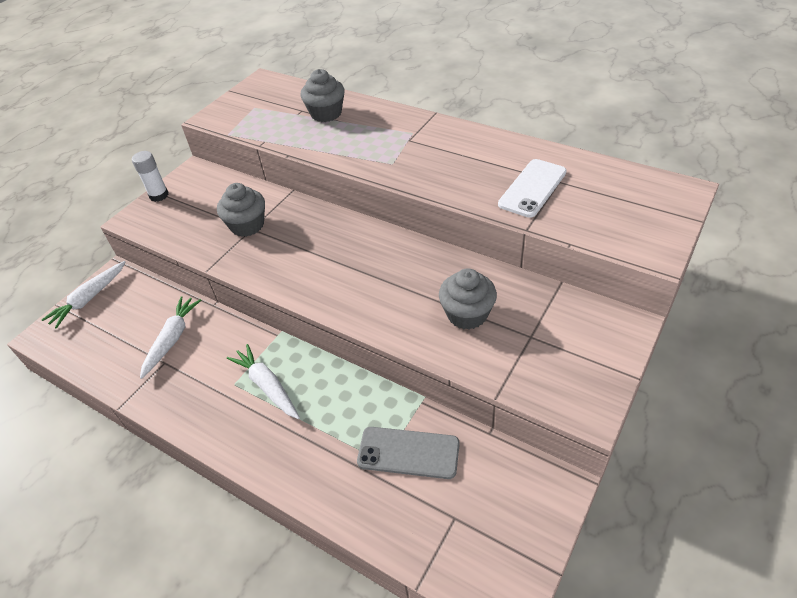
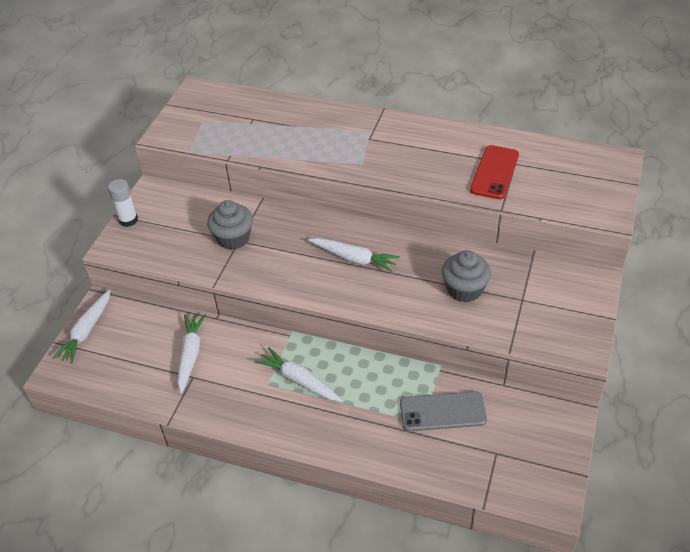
camera: 15 degrees left, 0 degrees up
(326, 113) = (278, 120): grey cupcake -> none
(359, 263) = (354, 258): none -> white carrot
(532, 188) = (494, 172): white phone -> red phone

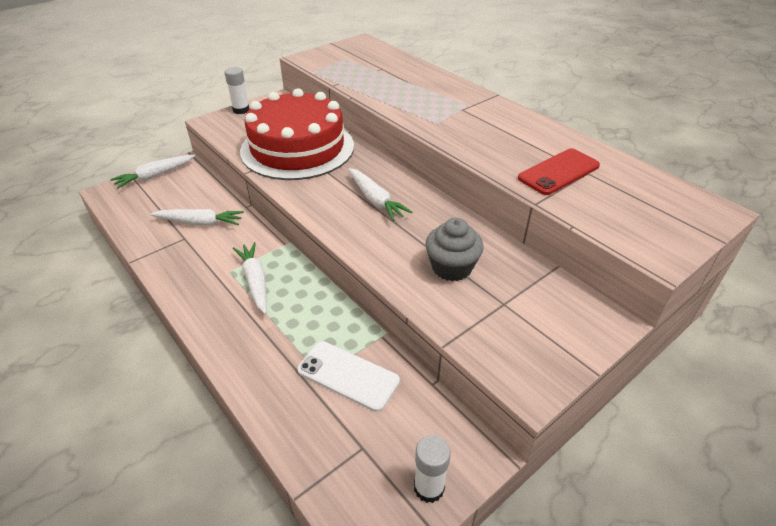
camera: 30 degrees right, 5 degrees down
(190, 355) = (200, 223): white carrot -> white carrot turned 60 degrees clockwise
(233, 238) = (297, 148): grey cupcake -> red cake
(442, 412) = (348, 375): grey phone -> white phone
(556, 451) = (429, 487): none -> white glue stick

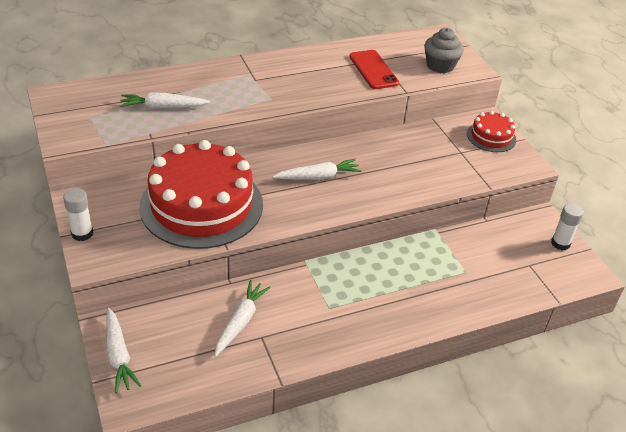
camera: 75 degrees left, 0 degrees up
(255, 281) = (350, 292): white carrot -> white carrot (163, 107)
(348, 375) = (470, 258): white phone -> none
(451, 267) = (418, 162): grey cupcake -> grey cupcake (440, 66)
(567, 331) = (491, 137): none -> red cake

